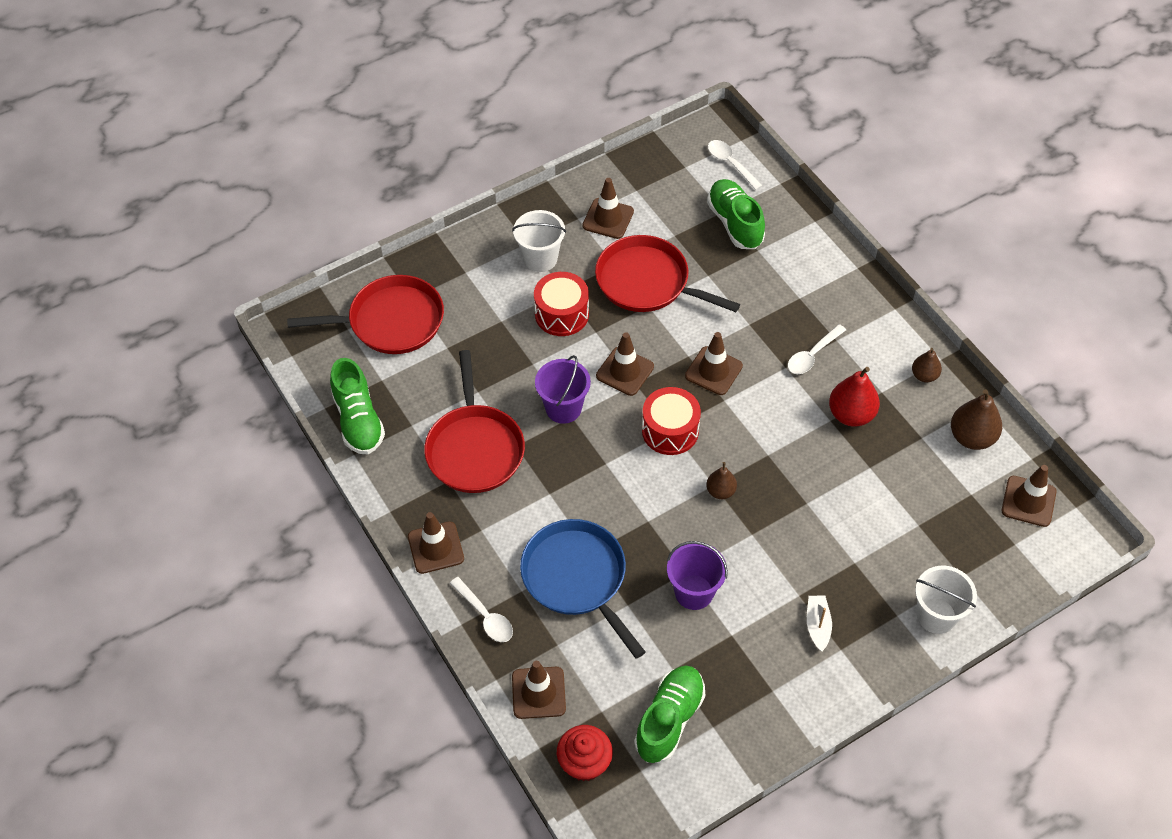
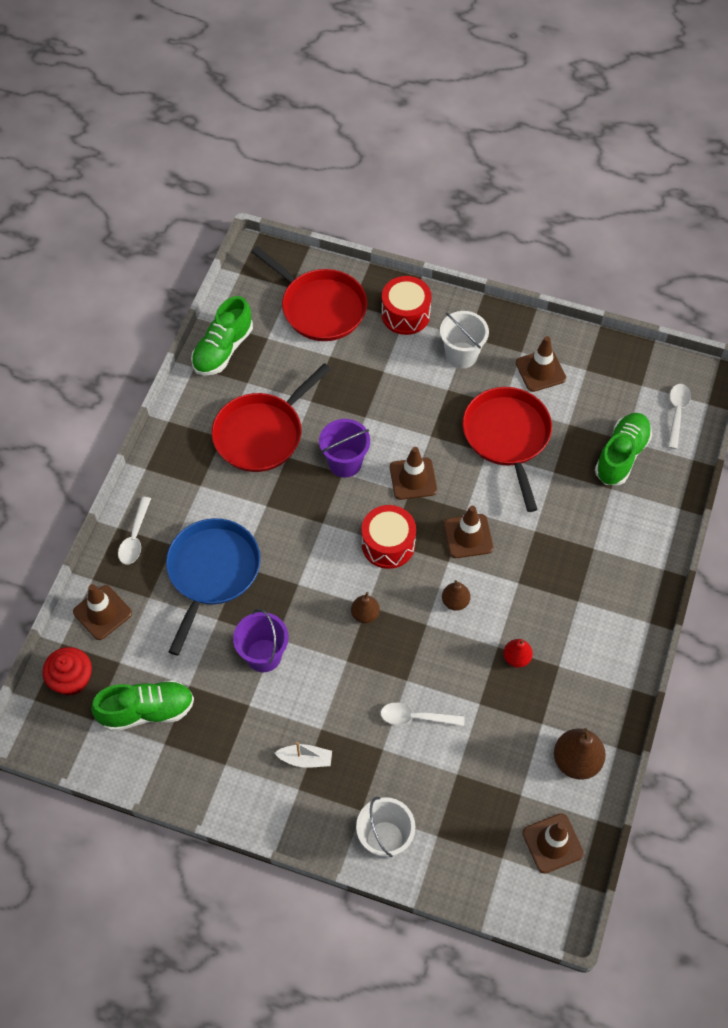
camera: 50 degrees right, 5 degrees up
(436, 548) = (163, 469): brown traffic cone -> none
(562, 314) = (425, 403): red drum -> red drum (405, 314)
(812, 355) = (547, 593): white spoon -> white spoon (416, 717)
(817, 625) = (305, 759): white boat -> white boat turned 45 degrees clockwise
(851, 414) = (516, 658): red pear -> red pear, size x0.60
(924, 375) = (604, 687): brown pear -> brown pear (455, 601)

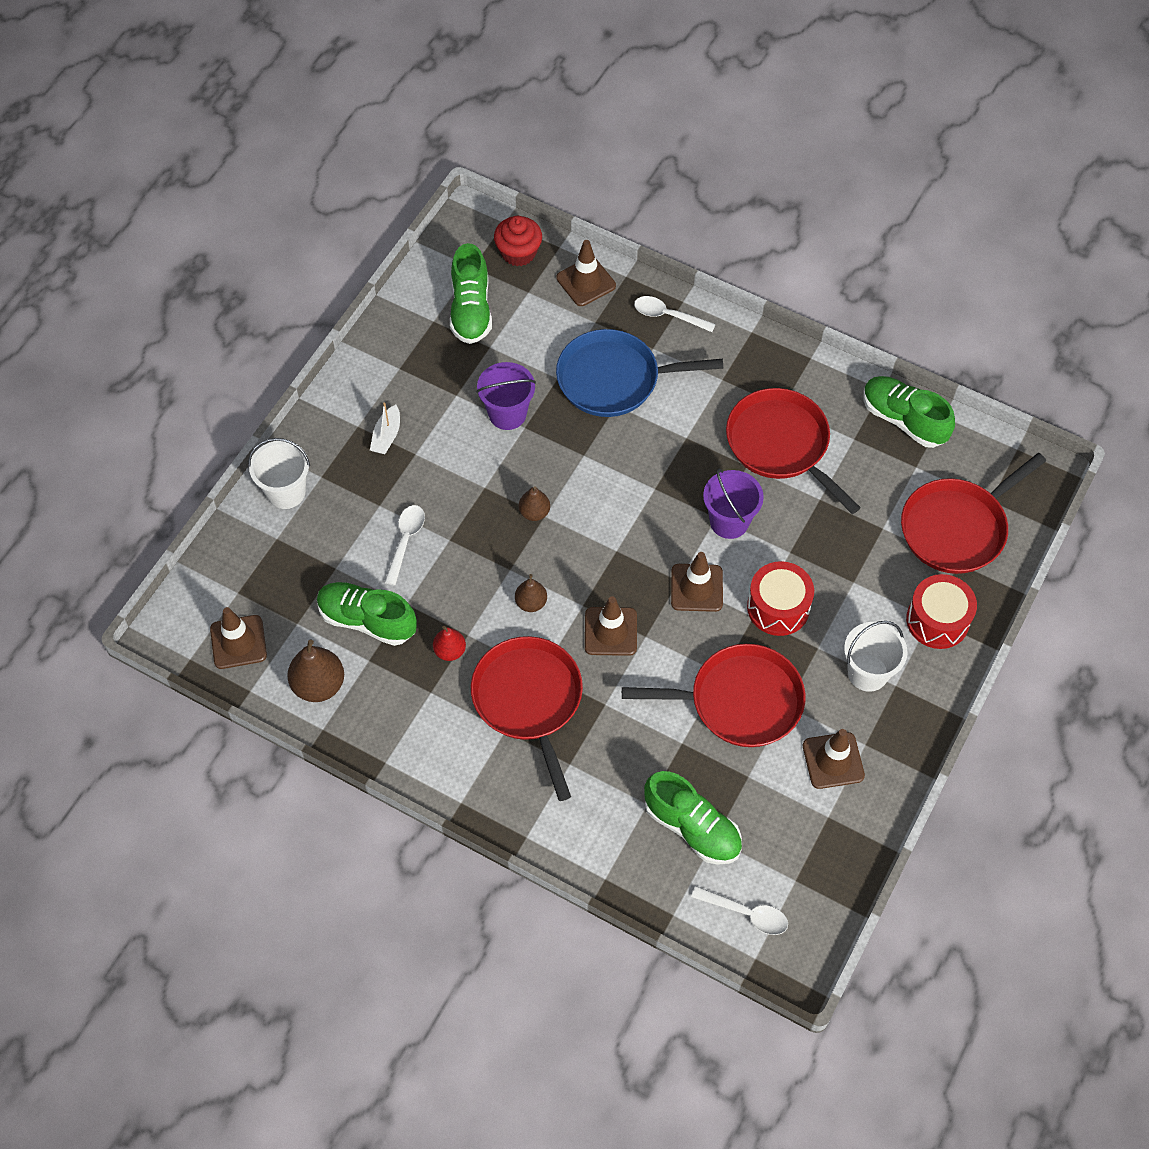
camera: 100 degrees right, 0 degrees up
(212, 572) = (614, 379): blue pan -> blue pan turned 150 degrees clockwise
(388, 544) = (615, 548): red drum -> red drum (778, 607)
(503, 733) = (367, 620): none -> green shoe
(546, 587) = (529, 700): none -> red pan

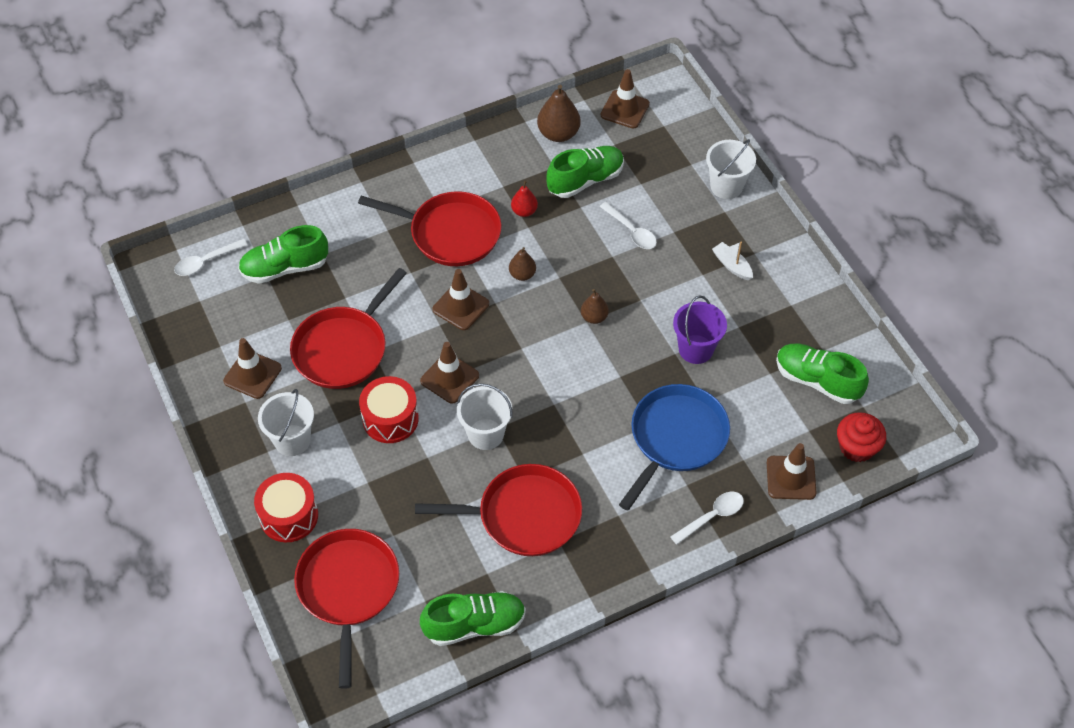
camera: 125 degrees right, 5 degrees down
(729, 521) = (485, 434): purple bucket -> white bucket

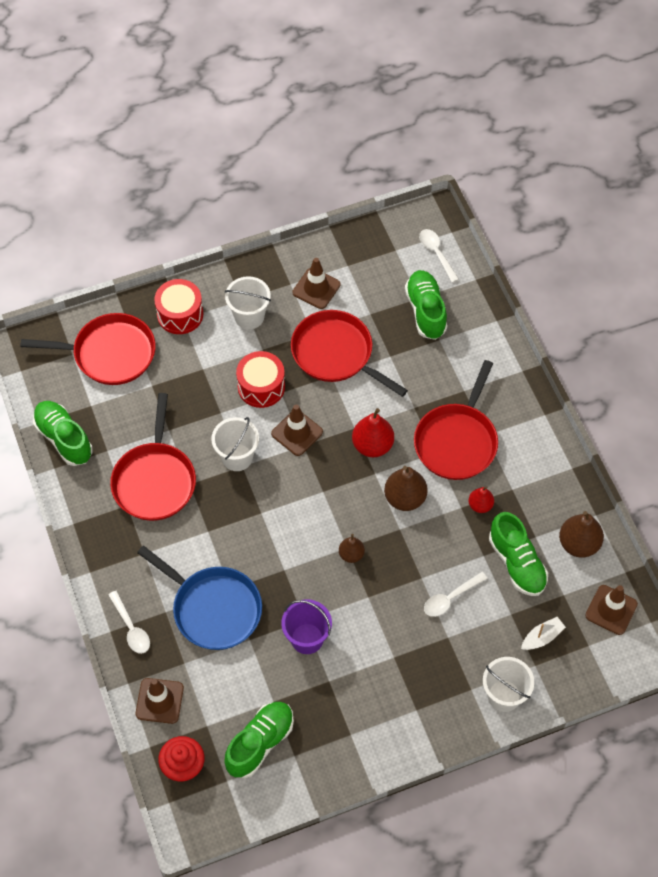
camera: 95 degrees right, 5 degrees up
(461, 306) = (372, 445): brown traffic cone -> red pear
(474, 625) = (64, 439): green shoe -> green shoe turned 150 degrees clockwise
(522, 274) = (405, 498): brown pear -> brown pear, size x1.68
(732, 265) = (402, 686): white boat -> white boat (542, 637)

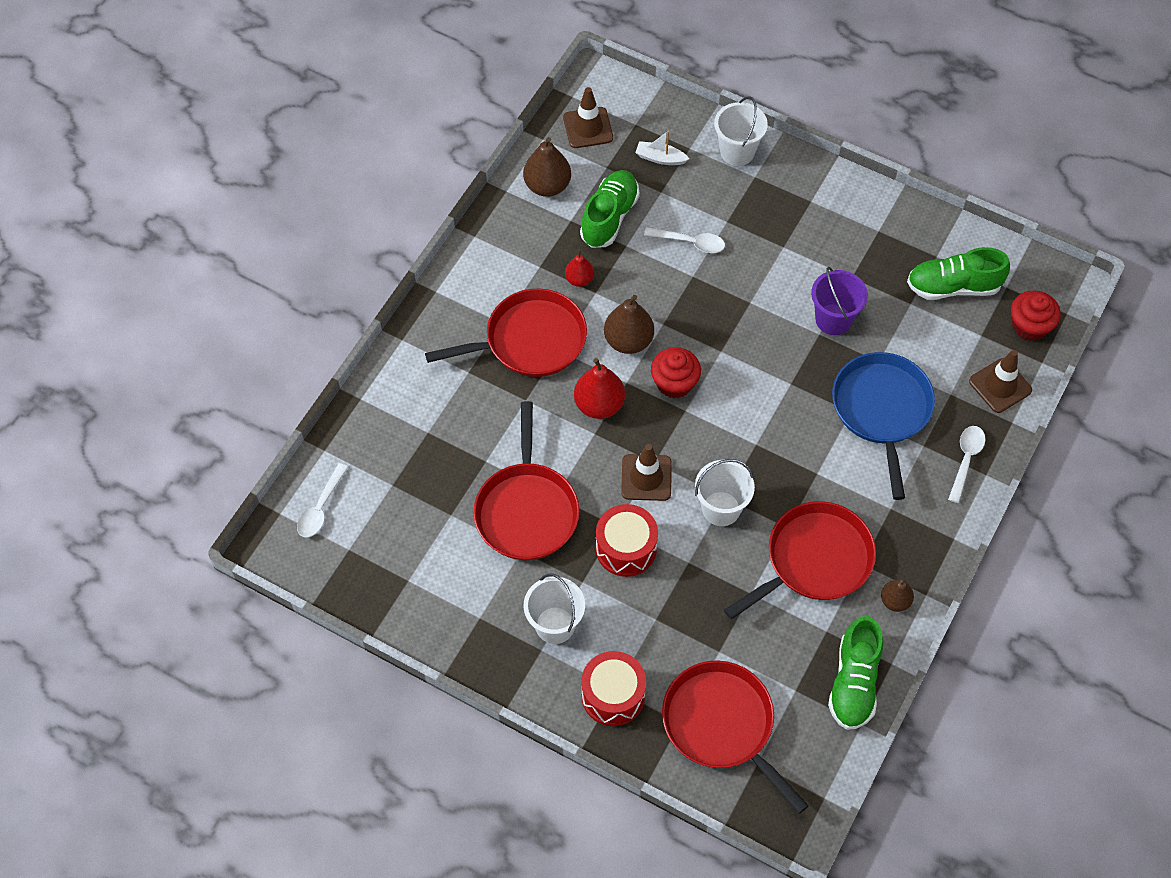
camera: 130 degrees left, 0 degrees up
(316, 288) = (464, 588): brown traffic cone -> none
(348, 500) = (674, 383): none -> red cupcake
(351, 554) = (724, 343): brown pear -> brown pear (895, 601)
(426, 311) = (403, 467): green shoe -> none

